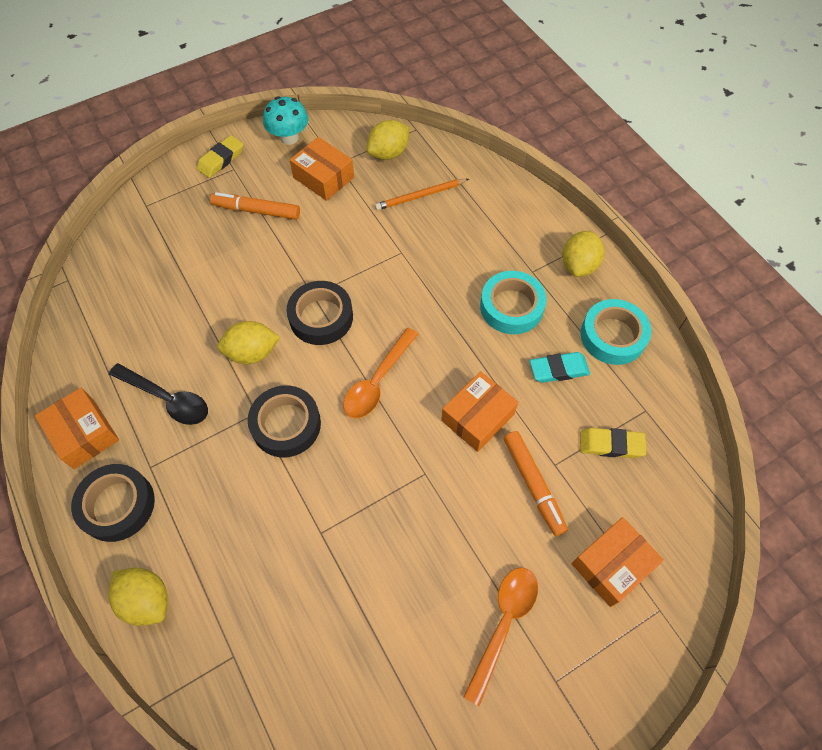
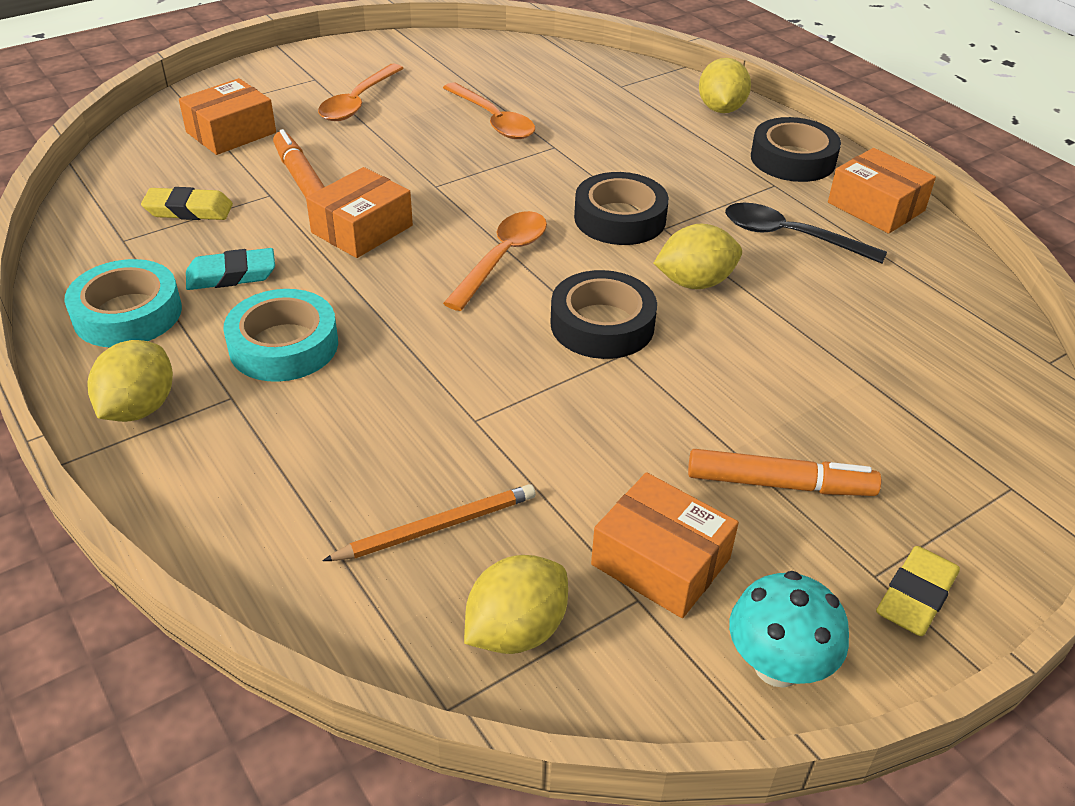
camera: 175 degrees right, 20 degrees down
(147, 600) = (721, 109): yellow lemon -> yellow lemon turned 60 degrees clockwise
(371, 582) = (493, 120): none -> orange spoon

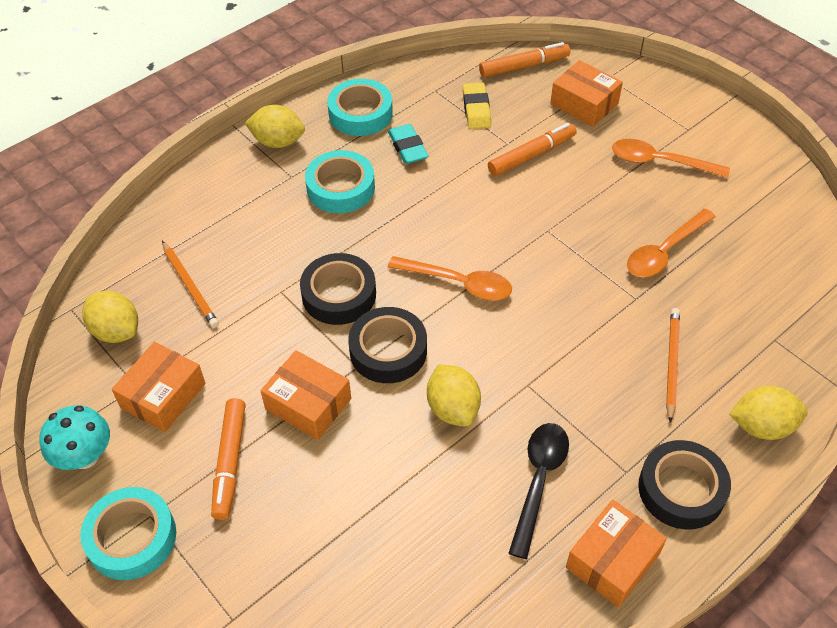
camera: 85 degrees right, 10 degrees up
(127, 164) = (524, 66): none -> orange marker
(362, 229) = (476, 199): orange box -> orange box (308, 404)
(620, 218) = (533, 353): black tape -> black tape (339, 295)
(644, 140) = (671, 364): none -> orange pencil
(916, 596) = (132, 538): yellow eraser -> turquoise tape

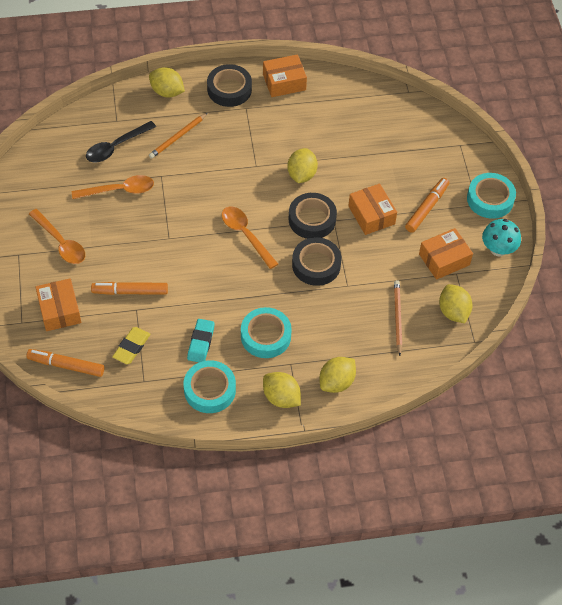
camera: 150 degrees left, 5 degrees up
(225, 184) = (336, 382): none -> yellow lemon
(538, 481) = (288, 125): black spoon -> black spoon (116, 147)

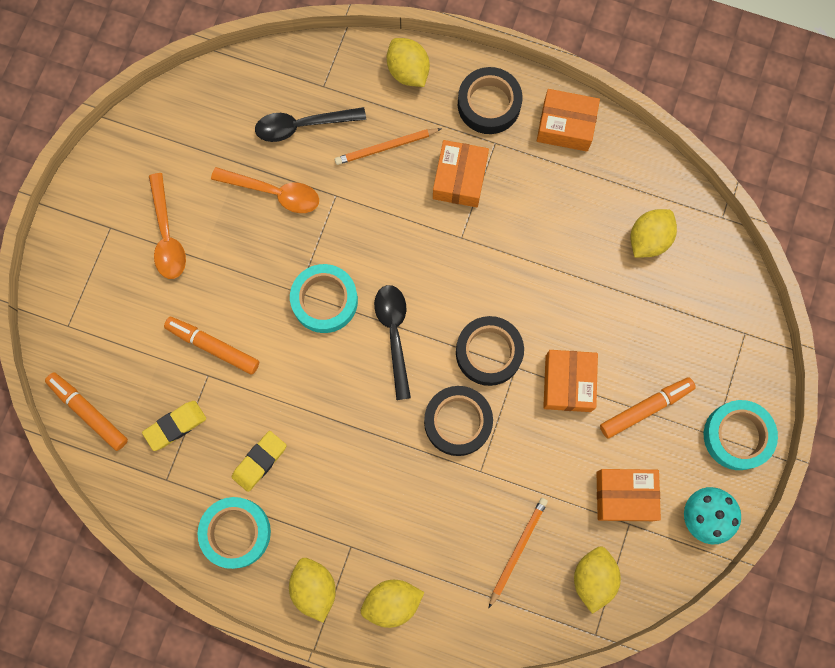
camera: 30 degrees right, 20 degrees up
(59, 310) = (118, 331): orange box -> orange box (459, 179)
(201, 342) = (259, 461): turquoise eraser -> yellow eraser
(245, 235) = (394, 334): orange spoon -> black spoon
(265, 336) = (341, 492): turquoise tape -> turquoise tape (324, 300)
(301, 174) = (512, 279): yellow lemon -> yellow lemon (648, 239)

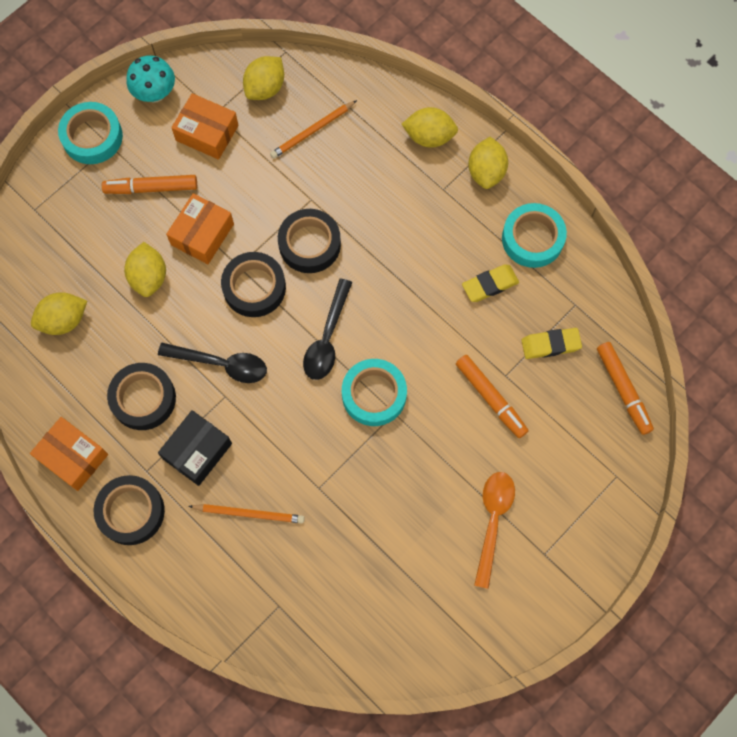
camera: 155 degrees left, 5 degrees down
(274, 192) = (375, 517): orange spoon -> none
(302, 126) = (318, 573): black spoon -> black spoon (221, 364)
(408, 71) = (189, 582): yellow lemon -> yellow lemon (149, 277)
(459, 179) = (197, 451): orange box -> black box
(533, 202) = (143, 398): none -> black tape

